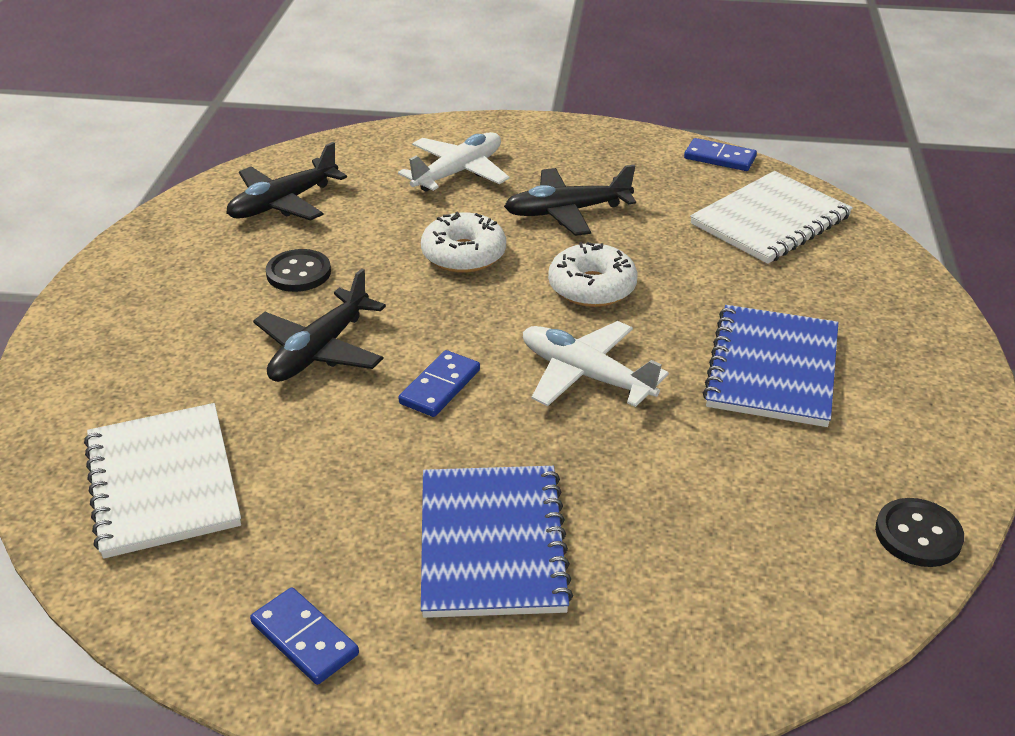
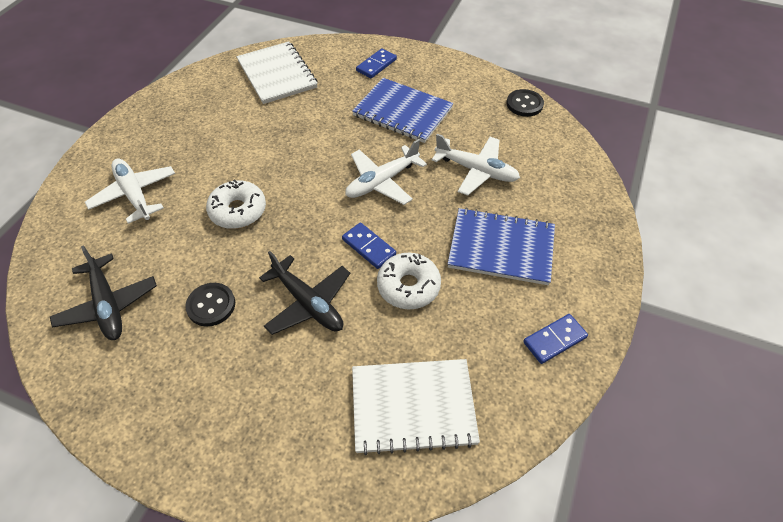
camera: 75 degrees left, 15 degrees up
(566, 212) = (218, 152): black plane -> none
(592, 287) = (303, 160): white donut -> white donut (408, 286)
(672, 486) = (476, 170): none -> white plane
(719, 158) = (201, 74): blue domino -> blue domino (376, 65)

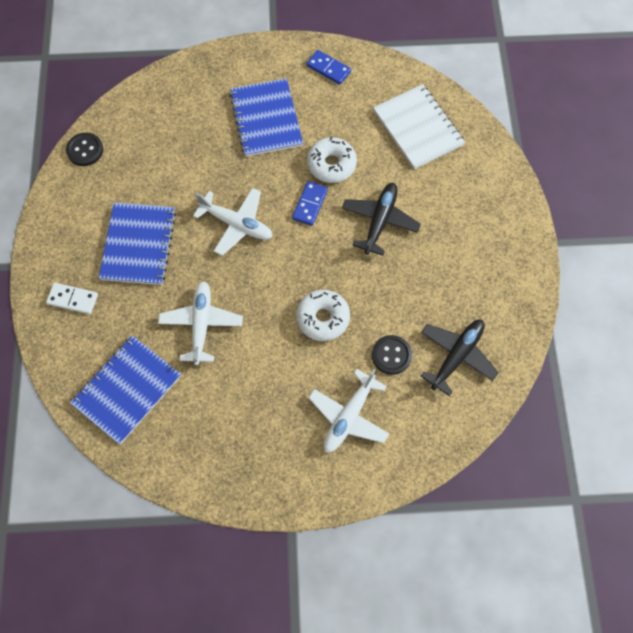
camera: 115 degrees left, 15 degrees up
(211, 305) = (417, 283): black button -> black button (391, 355)
(277, 74) = (127, 390): white notebook -> blue notebook
(376, 65) = (73, 299): blue domino -> white domino
(476, 170) = (191, 160): white plane -> white plane (201, 324)

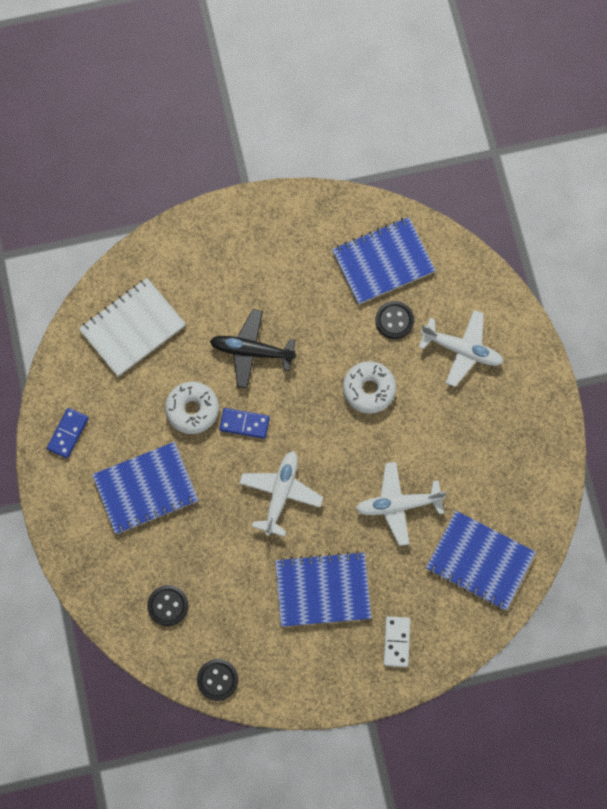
camera: 100 degrees left, 5 degrees up
(159, 122) = (168, 606): none -> black button
(457, 356) = (383, 262): black plane -> blue notebook

